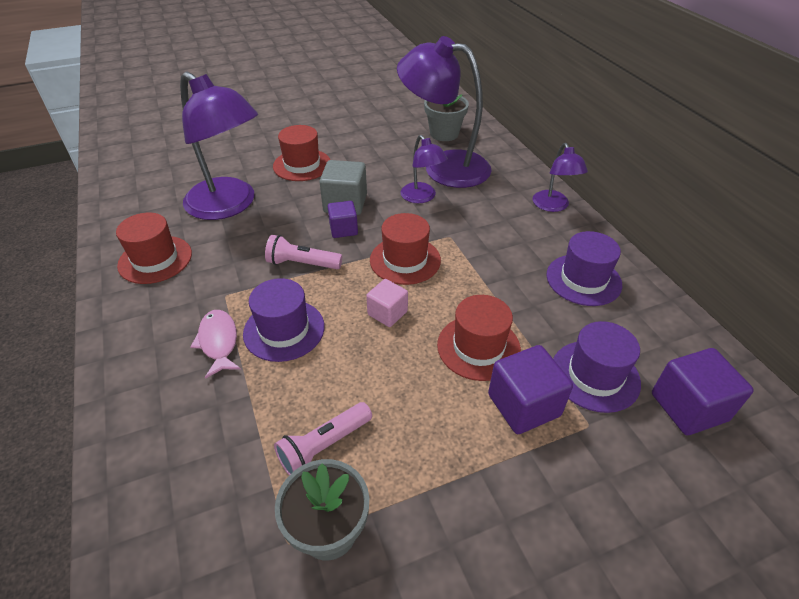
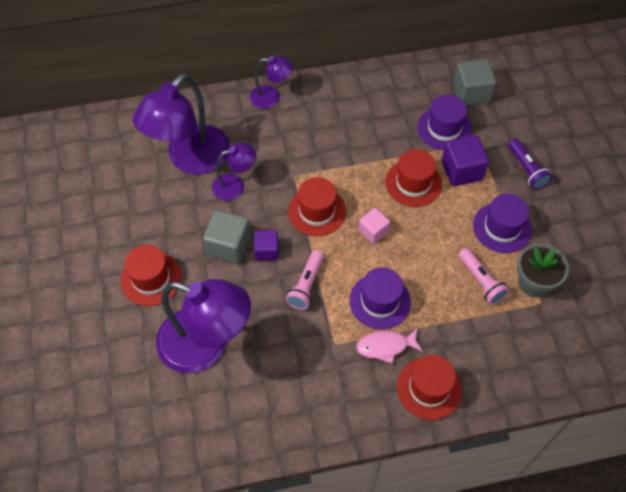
camera: 80 degrees left, 15 degrees up
(155, 259) = (276, 406): red hat -> red hat (429, 388)
(229, 205) = (206, 346): purple lamp -> purple lamp turned 60 degrees clockwise
(444, 134) = (131, 147): grey flower pot -> none
(566, 506) = (526, 169): none -> purple flashlight
(583, 279) = (360, 106): purple hat -> purple hat (502, 227)
(688, 407) = (471, 93): purple cube -> grey cube

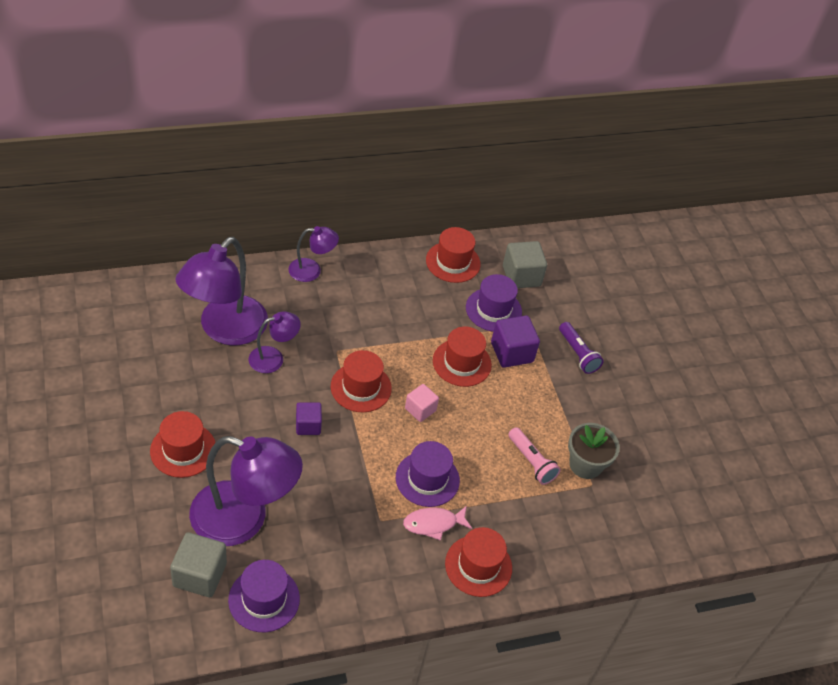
camera: 10 degrees left, 10 degrees down
(229, 246) = (267, 419): grey cube -> grey cube (199, 575)
(306, 285) = (350, 461): pink flashlight -> none
(405, 82) = (453, 262): none -> red hat
(502, 227) = (553, 410): purple hat -> purple hat (264, 599)

